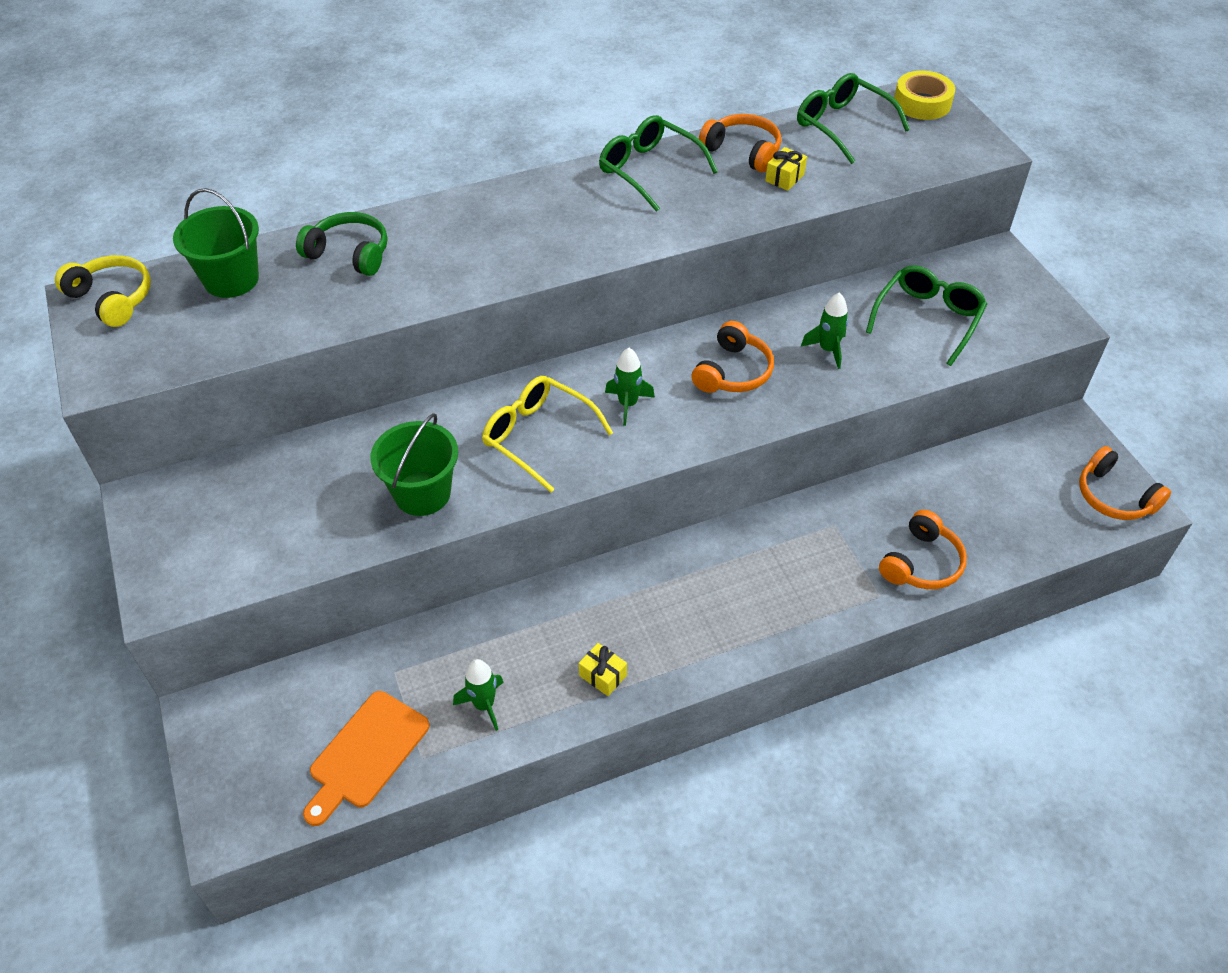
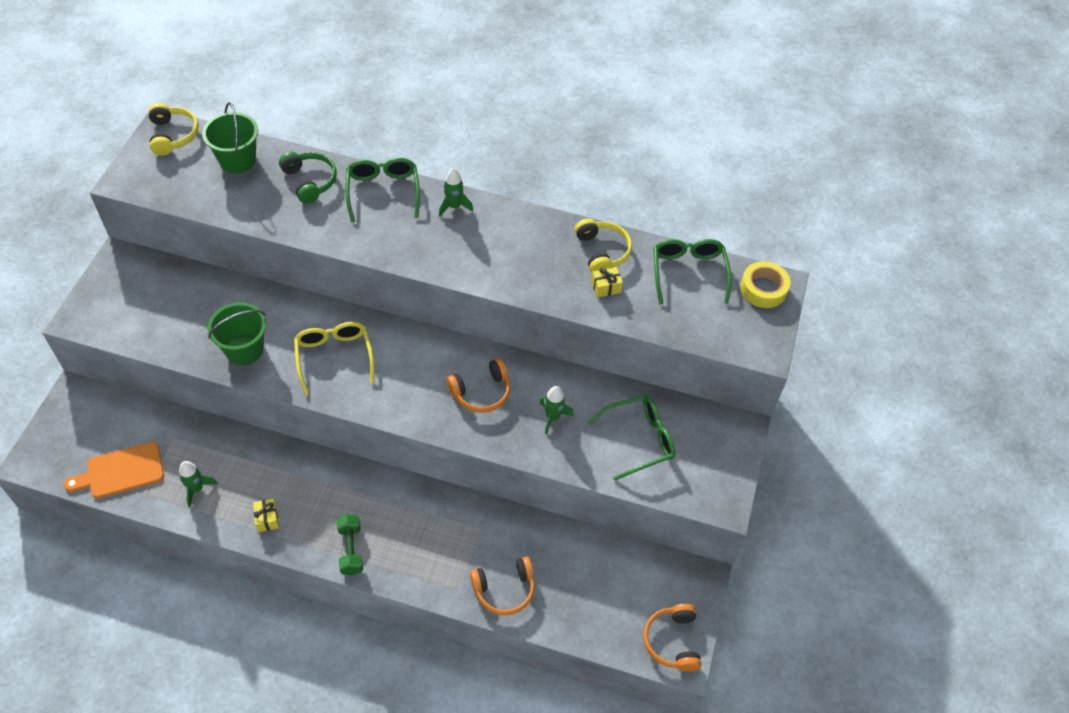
camera: 35 degrees right, 5 degrees up
(628, 404) = (401, 371): green rocket -> green rocket (454, 206)
(649, 170) = (530, 229): green glasses -> green glasses (383, 192)
(729, 639) = (351, 549): none -> green dumbbell
(743, 151) = (602, 252): orange headphones -> yellow headphones

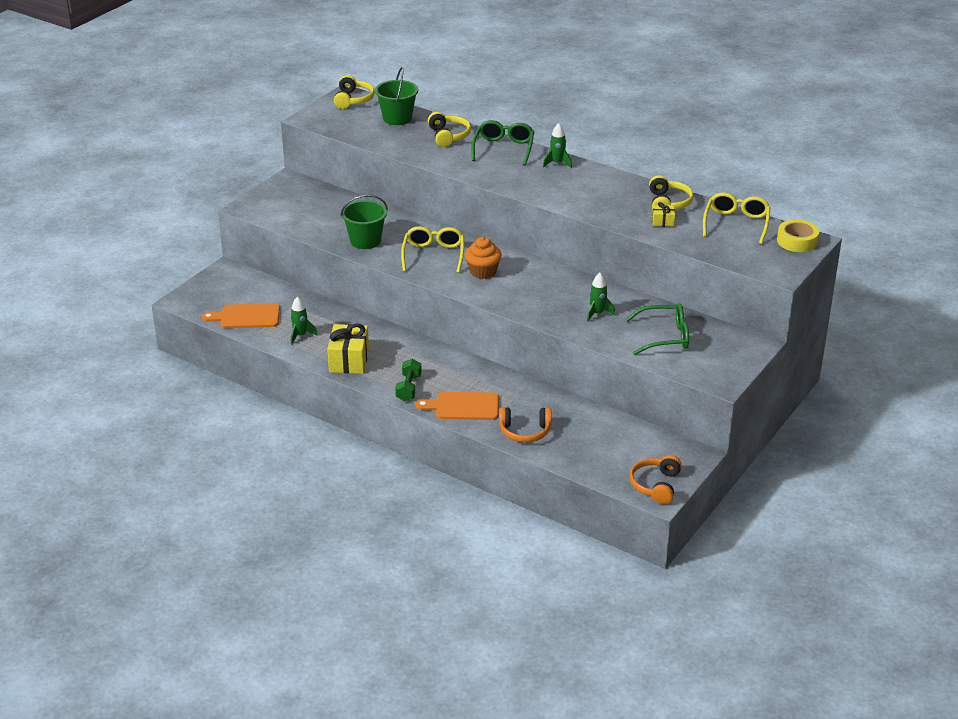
camera: 20 degrees right, 20 degrees down
(267, 519) = (349, 360): yellow gift -> yellow gift, size x2.03
(310, 181) = (448, 136): green headphones -> yellow headphones
(401, 374) = (483, 272): none -> orange cupcake
(423, 565) = (463, 406): none -> orange cutting board
(481, 392) = (544, 291): orange headphones -> none
(688, 273) = (736, 224): green glasses -> yellow glasses

